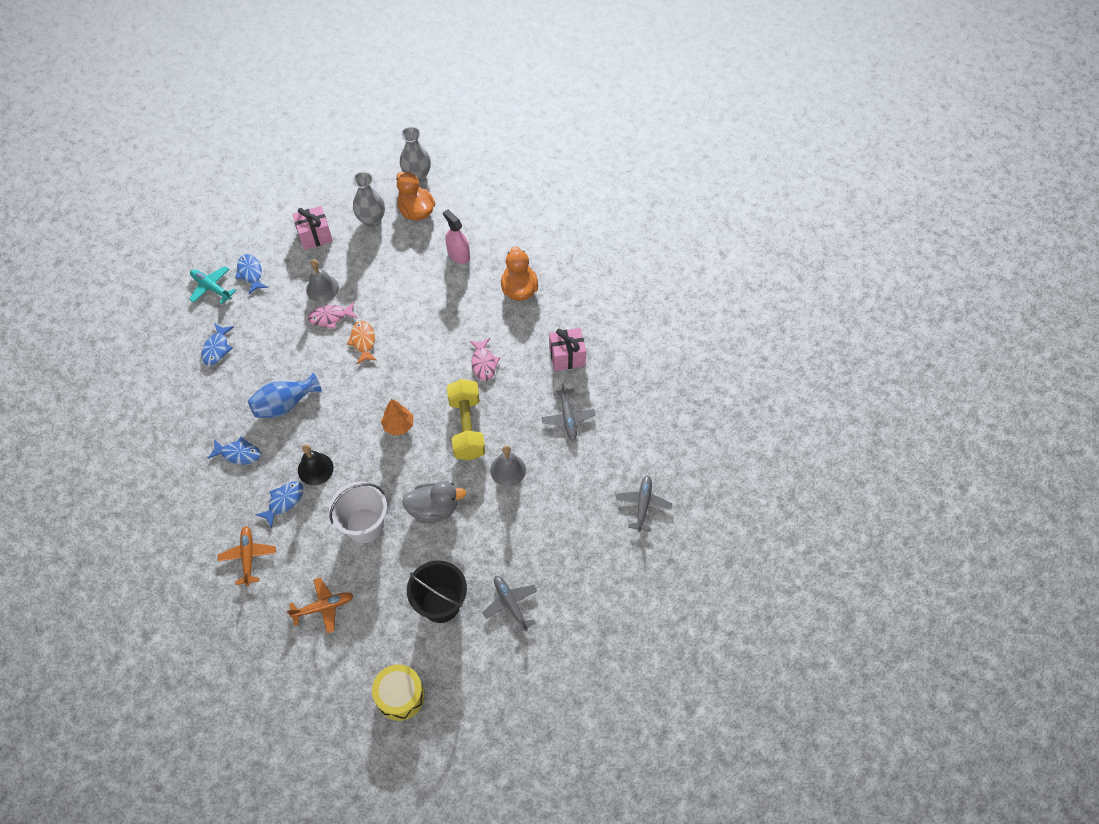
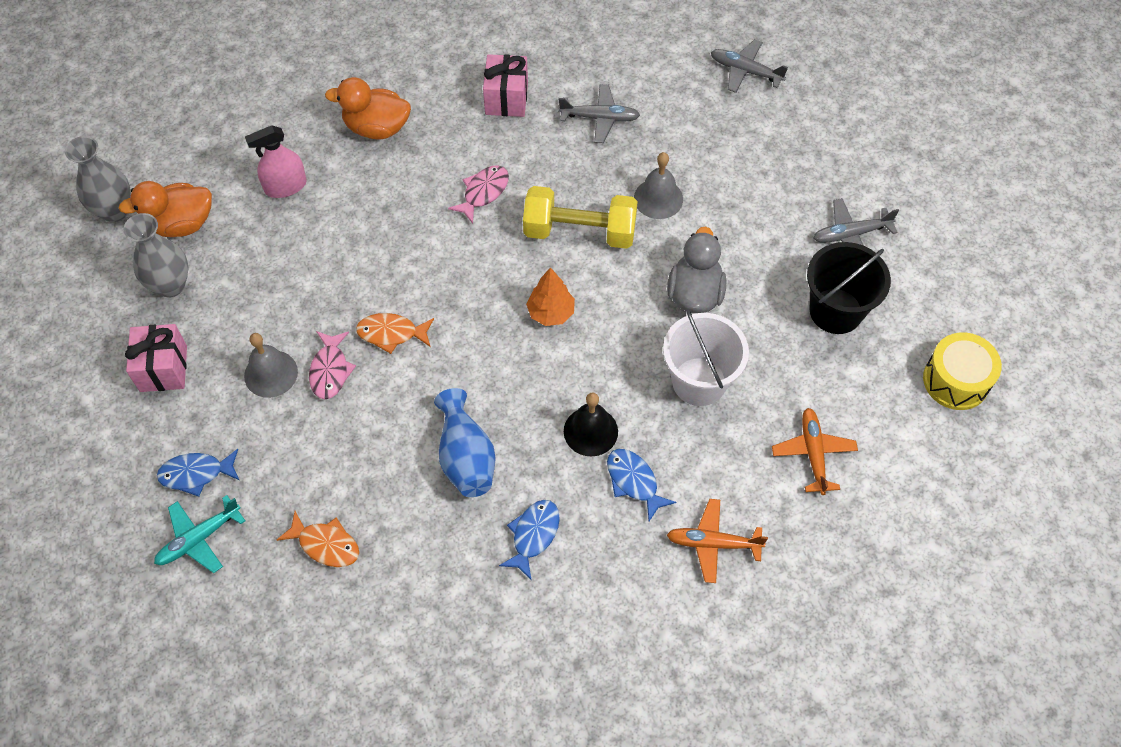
camera: 75 degrees left, 0 degrees up
(217, 348) = (325, 544): blue fish -> orange fish
(483, 363) = (483, 192): pink fish -> pink fish turned 60 degrees counterclockwise

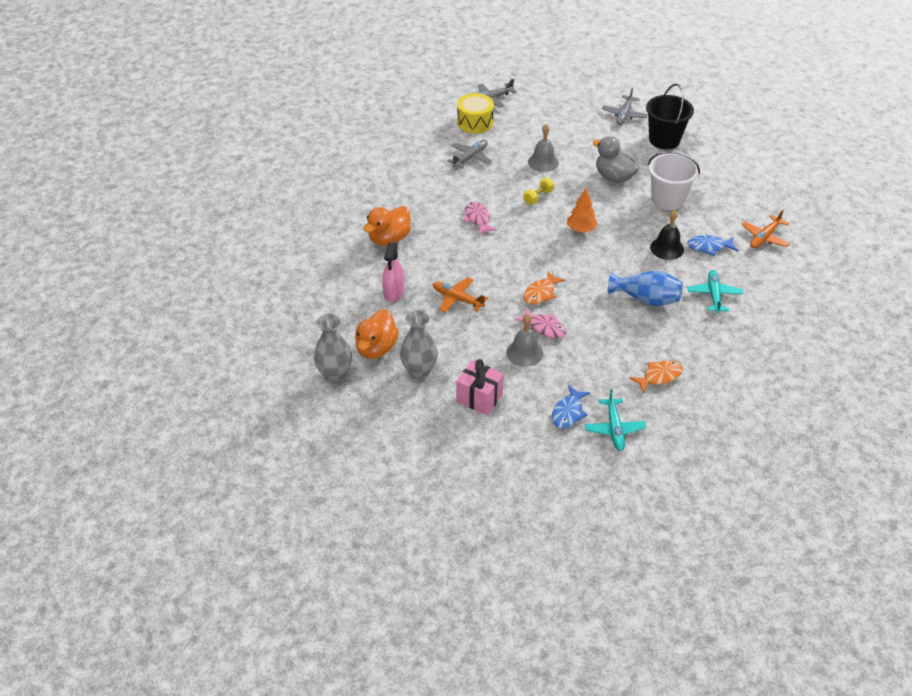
camera: 55 degrees left, 15 degrees down
(506, 99) = (421, 183): pink gift -> none
(533, 535) = (714, 295): blue fish -> turquoise plane
(580, 231) = (538, 197): yellow dumbbell -> yellow dumbbell, size x0.49
(813, 454) = (739, 184): orange plane -> orange plane (457, 299)
(956, 380) = (733, 125): yellow drum -> yellow drum (475, 122)

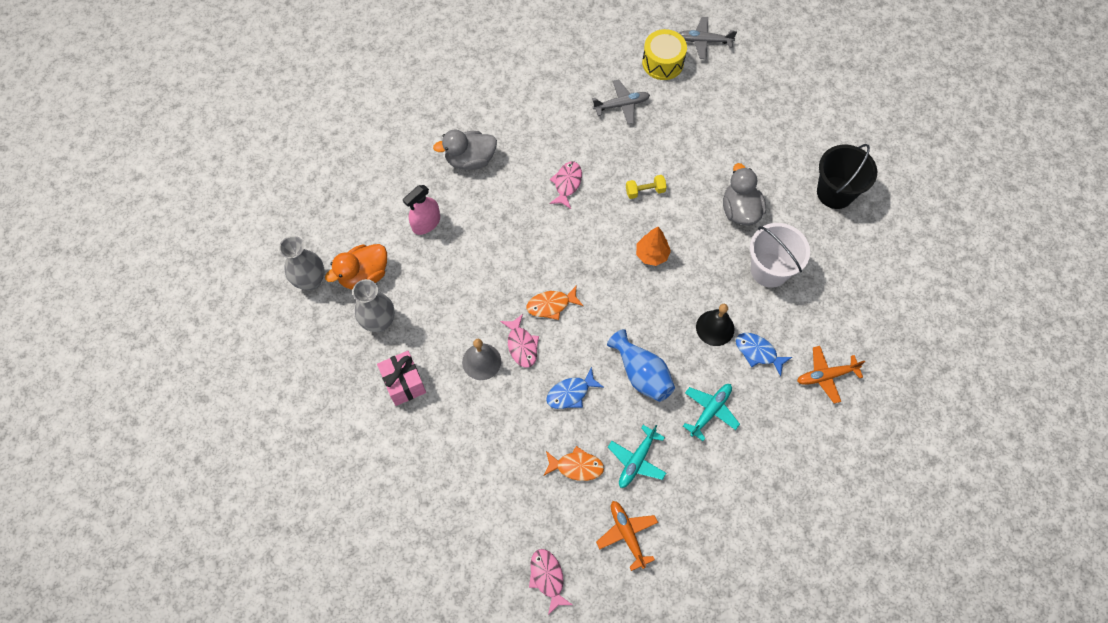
camera: 35 degrees right, 20 degrees up
(389, 239) = (470, 160): orange duck -> grey duck
(457, 299) = (473, 265): orange plane -> orange plane (627, 534)
(543, 162) = (686, 151): grey bell -> none
(568, 412) = (464, 449): blue fish -> blue fish (571, 393)
(614, 428) = (488, 493): turquoise plane -> turquoise plane (637, 460)
(624, 115) = (822, 136): grey plane -> none
(710, 453) = (547, 578): none -> pink fish

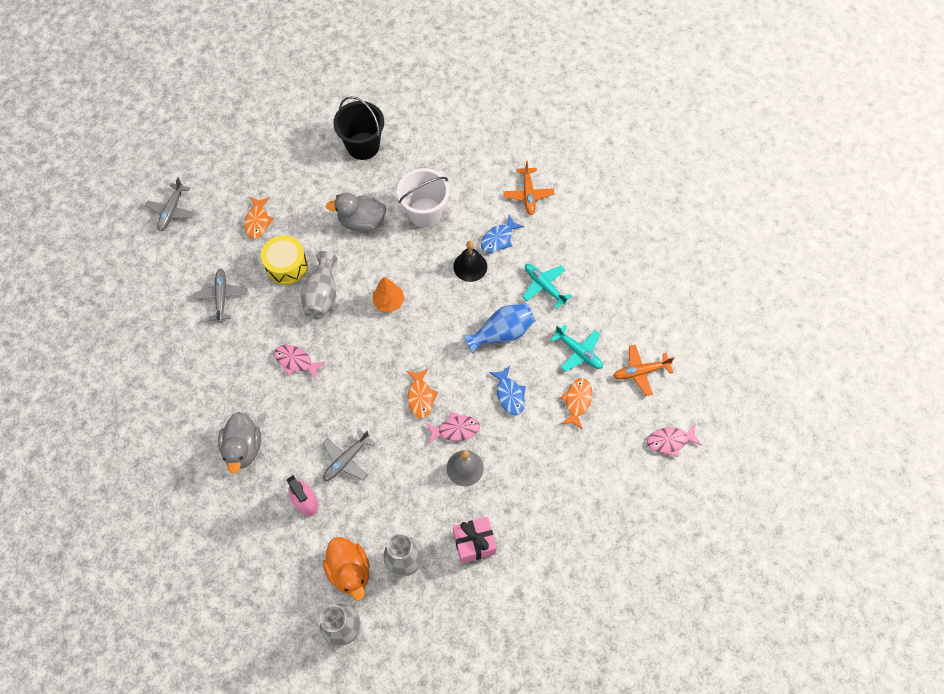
camera: 80 degrees left, 0 degrees up
(473, 250) = (346, 459): none -> grey plane
(645, 191) = (322, 295): yellow dumbbell -> grey vase
(663, 63) = (184, 251): yellow drum -> yellow drum (287, 266)
(713, 116) = (257, 221): none -> orange fish

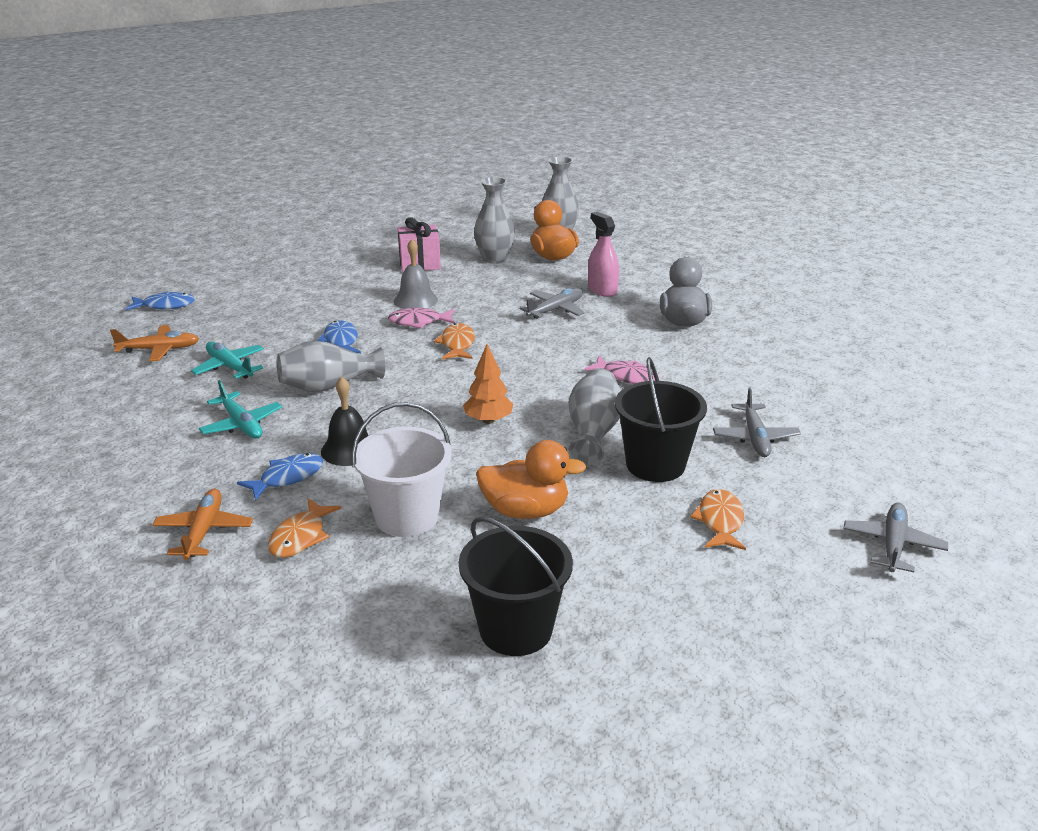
camera: 175 degrees left, 35 degrees down
(287, 266) = (655, 464): yellow drum -> black bucket
(361, 222) = (525, 511): grey duck -> orange duck
(502, 333) = (328, 386): blue vase -> grey vase
(577, 401) = (257, 333): orange fish -> orange fish (300, 537)
(670, 441) = (165, 305): pink fish -> blue fish

